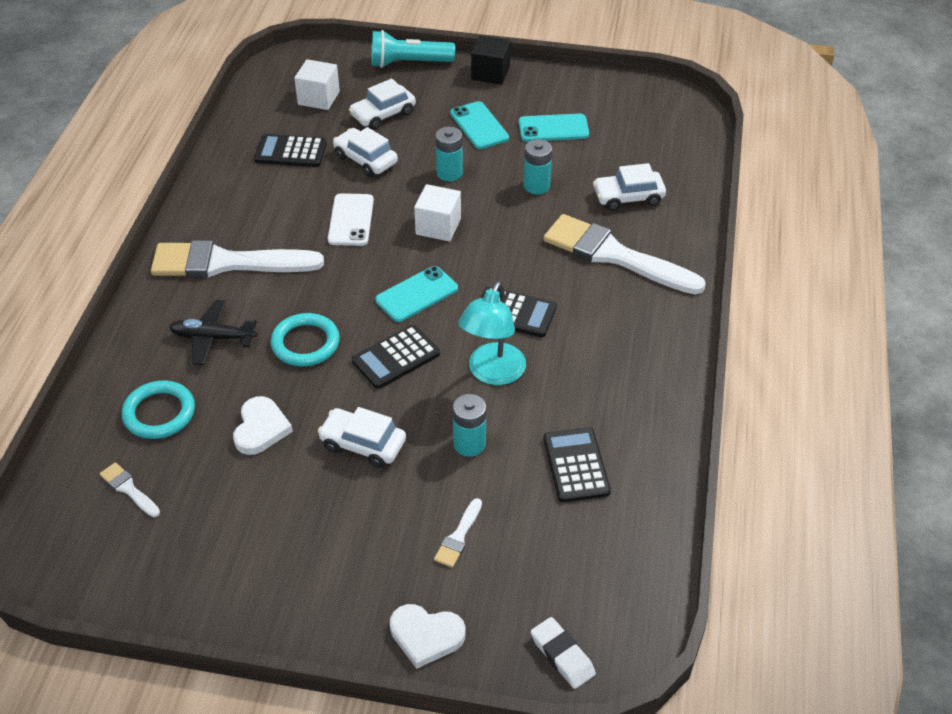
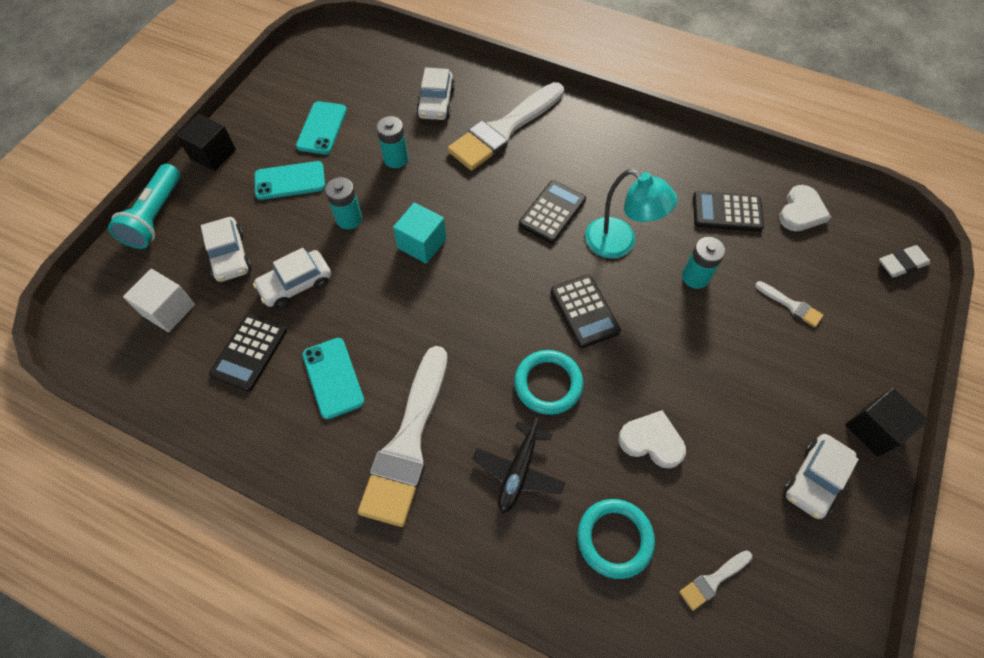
camera: 75 degrees left, 15 degrees up
(313, 622) = (874, 429): none -> black cube
(351, 220) = (384, 314): white phone -> none
(363, 444) = (684, 357): white car -> white car (814, 479)
(416, 294) = (508, 279): turquoise phone -> turquoise phone (333, 378)
(426, 636) = (886, 348): white heart -> white heart (801, 211)
(438, 226) = (422, 243): white cube -> turquoise cube

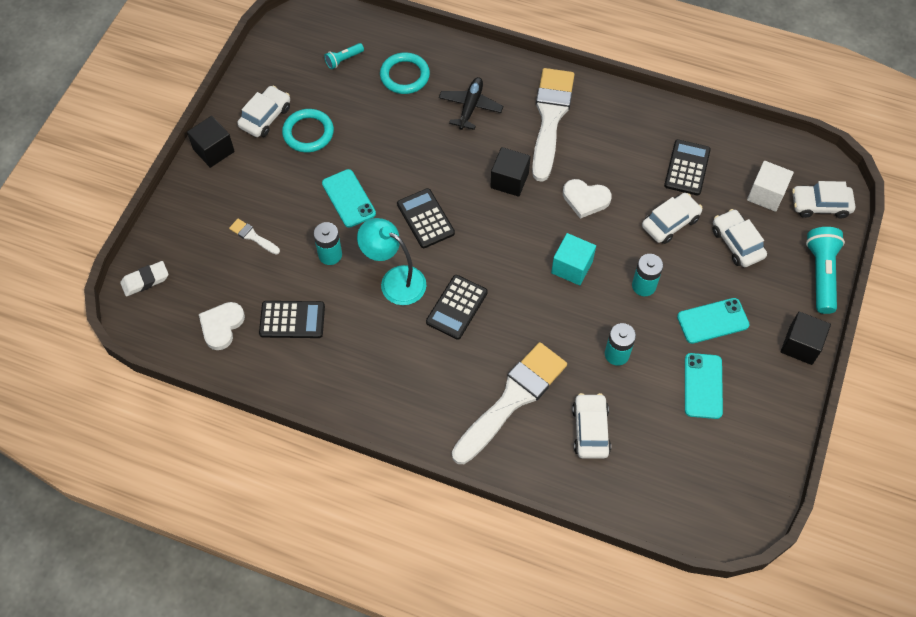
camera: 175 degrees right, 0 degrees up
(112, 292) = (820, 205): none -> white car
(333, 378) = (616, 155): turquoise phone -> turquoise phone (349, 198)
(477, 353) = (509, 180): none -> black cube
(548, 384) = (453, 163): turquoise ring -> turquoise ring (308, 133)
(652, 441) = (376, 131): white heart -> white heart (585, 199)
(713, 580) = (343, 60): white brush -> turquoise flashlight

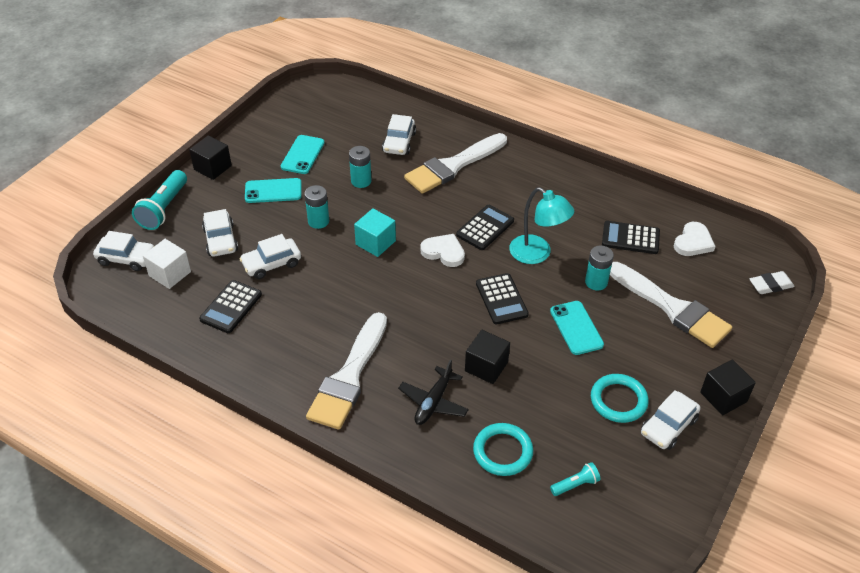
camera: 170 degrees left, 15 degrees down
(252, 236) = (672, 308): white brush -> white brush, size x2.42
(509, 180) = (411, 321): black cube -> black cube (486, 366)
(585, 199) = (342, 294): white heart -> white heart (443, 252)

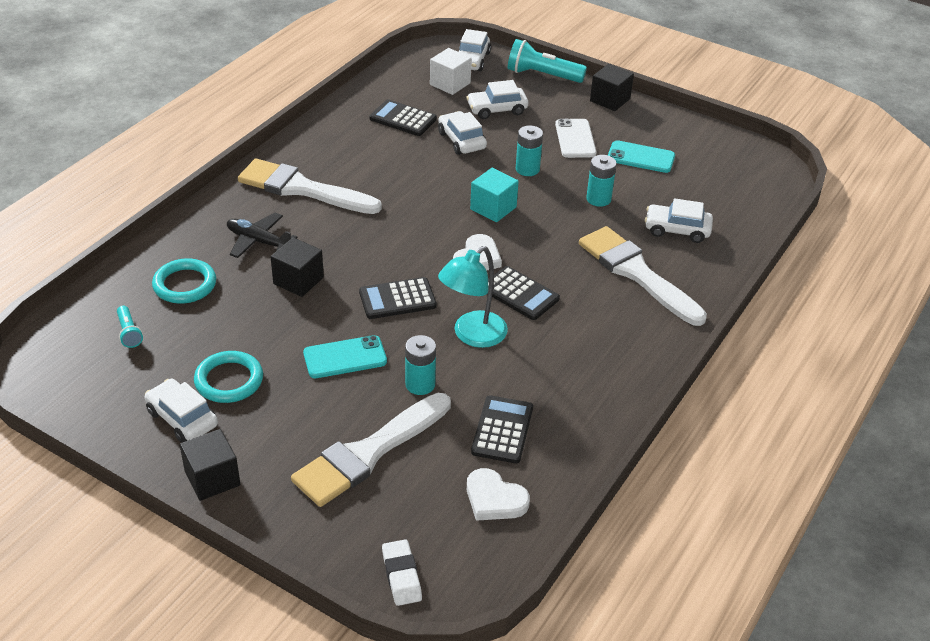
camera: 90 degrees right, 5 degrees down
(273, 191) = (575, 139): turquoise phone -> white phone

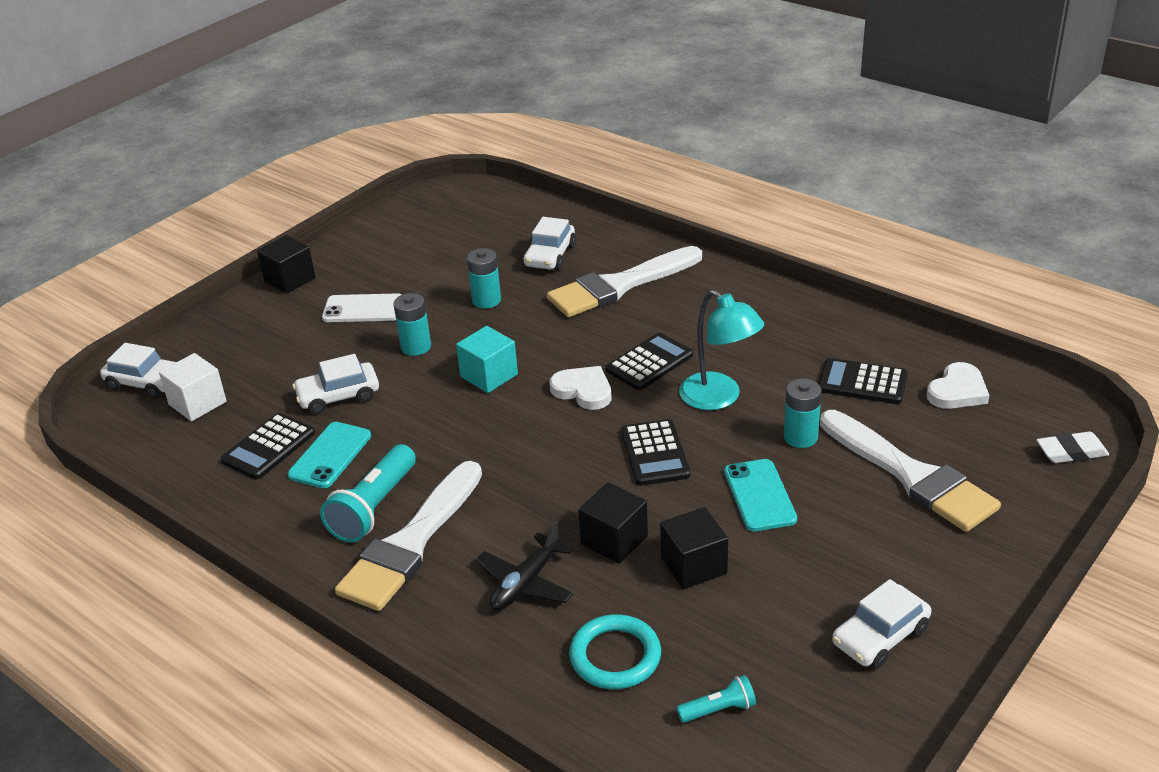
camera: 80 degrees left, 5 degrees down
(212, 478) = (974, 601): black cube -> black cube (693, 565)
(229, 380) = (807, 596): turquoise ring -> none
(497, 109) = (277, 365): white car -> none
(542, 75) = (212, 326): turquoise flashlight -> turquoise flashlight (374, 508)
(641, 157) = (414, 267): turquoise phone -> turquoise phone (330, 455)

